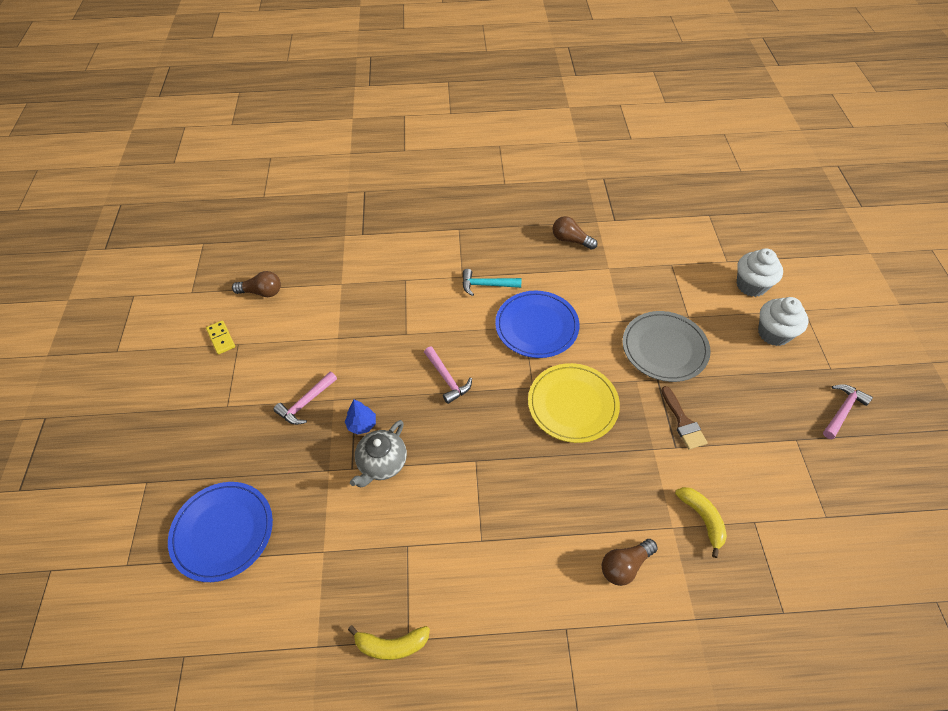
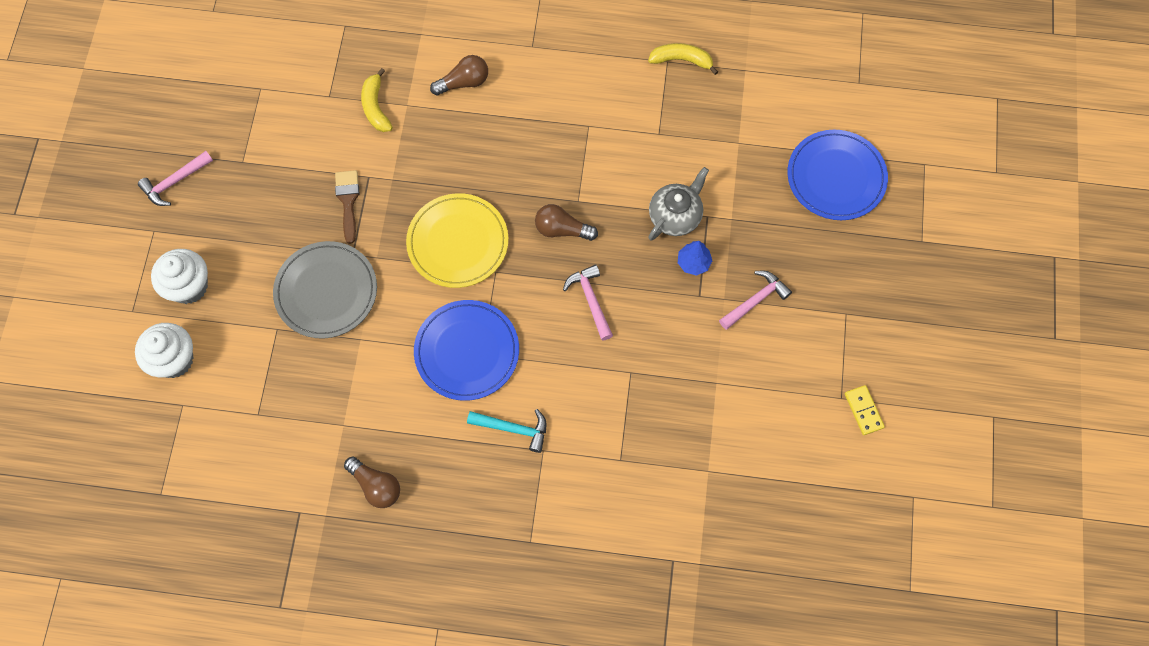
camera: 170 degrees left, 15 degrees up
(262, 292) = (816, 477): brown light bulb -> brown light bulb (562, 229)

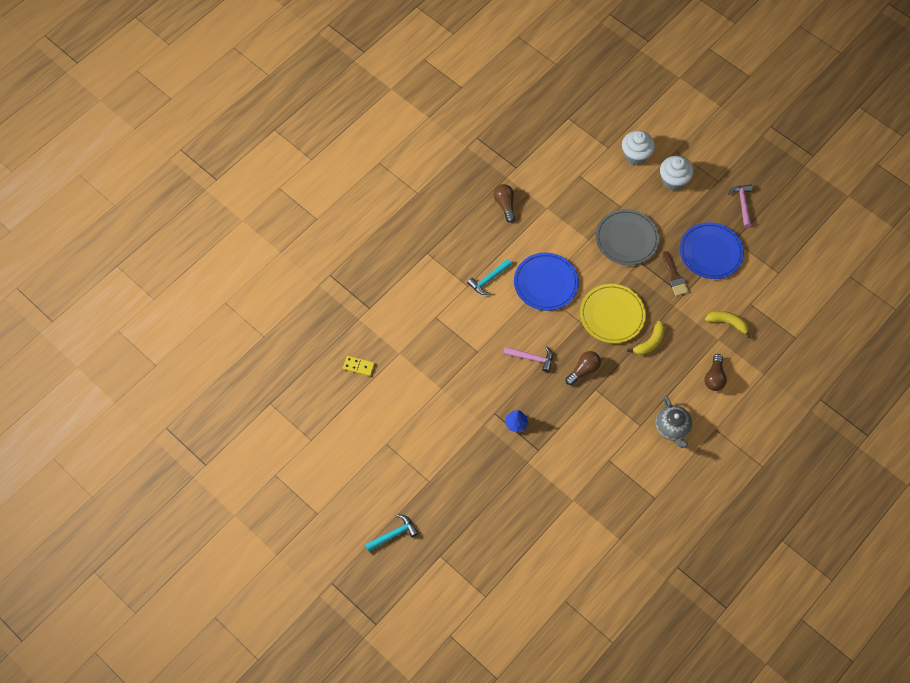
camera: 125 degrees right, 5 degrees down
(348, 201) = (674, 277): brown brush -> brown brush turned 45 degrees clockwise
(376, 486) = (505, 205): brown light bulb -> brown light bulb turned 90 degrees clockwise
(675, 216) = (550, 433): grey teapot -> grey teapot (672, 428)
(681, 60) = (650, 507): yellow banana -> yellow banana (650, 342)
(755, 300) = (471, 440): pink hammer -> none
(836, 177) = (513, 538): blue plate -> blue plate (710, 252)
(863, 410) = (371, 450): yellow domino -> yellow domino (358, 366)
(942, 309) = (393, 534): none -> turquoise hammer

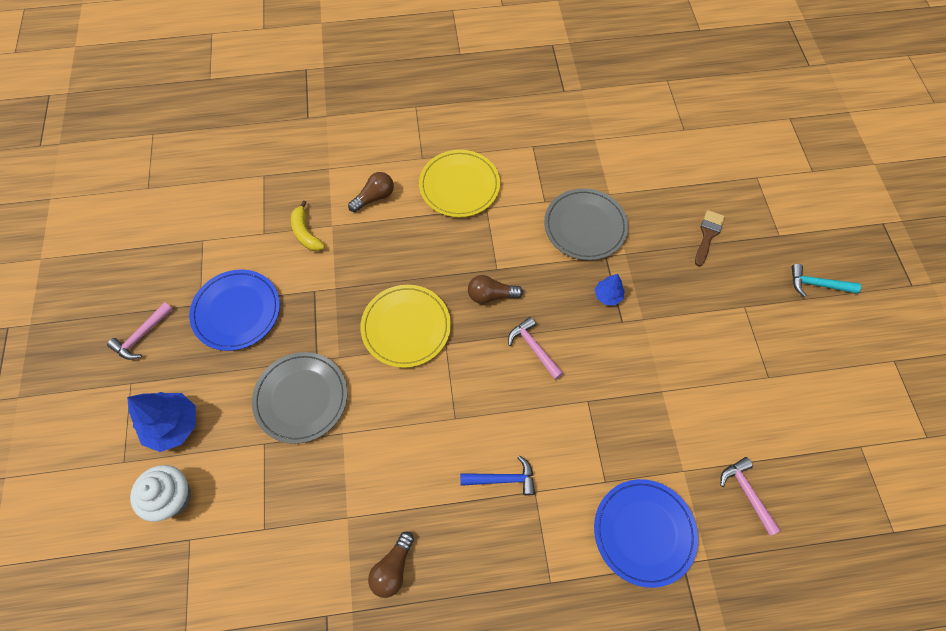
camera: 140 degrees left, 0 degrees up
(358, 366) = (747, 493): yellow domino -> pink hammer
(488, 279) = (502, 479): turquoise hammer -> blue hammer
(546, 283) = (441, 419): blue plate -> blue plate (644, 532)
(568, 462) = (585, 226): none -> grey plate
(650, 342) = (398, 271): yellow banana -> none
(672, 428) = (459, 186): grey teapot -> yellow plate
(673, 181) = (173, 425): white cupcake -> blue tree
(674, 277) = (301, 315): brown brush -> brown brush (708, 235)

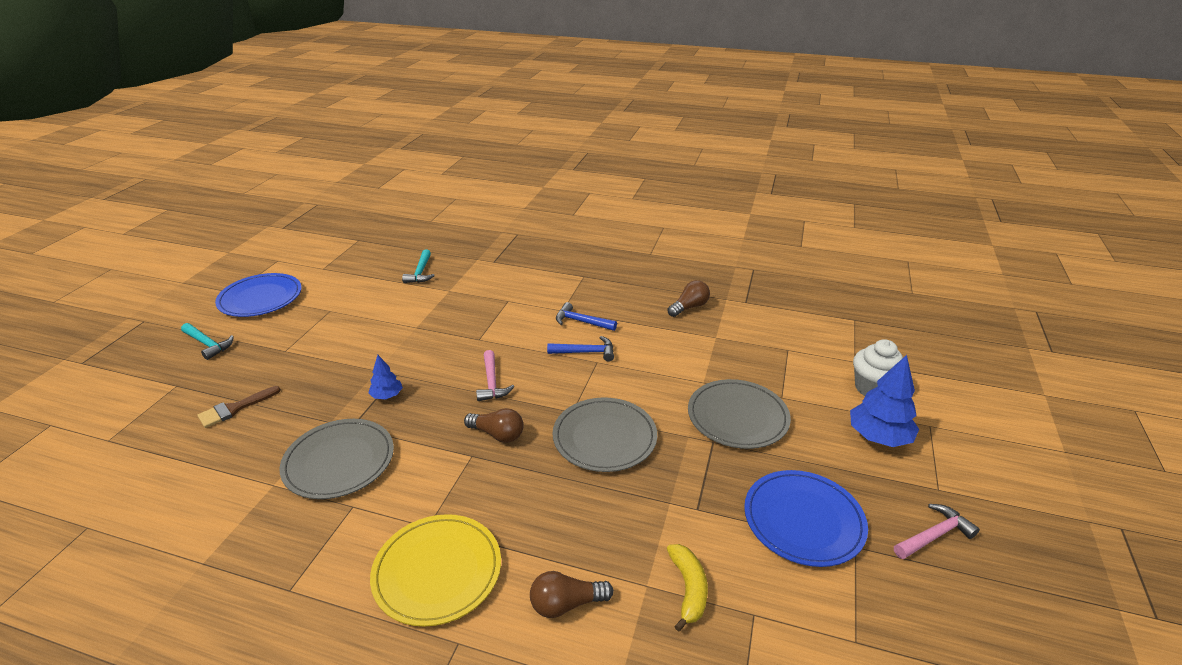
camera: 155 degrees left, 30 degrees down
(406, 327) = (604, 437): yellow plate -> grey plate
(472, 428) = (585, 352): none -> blue hammer
(644, 532) = (504, 277): blue plate -> blue plate (260, 298)
(747, 493) = (420, 272): pink hammer -> turquoise hammer

